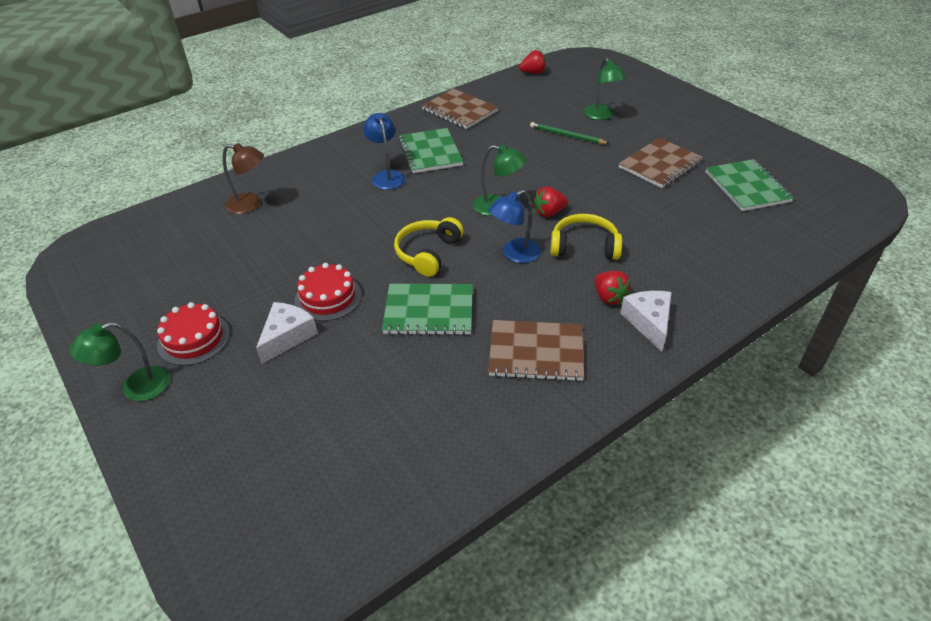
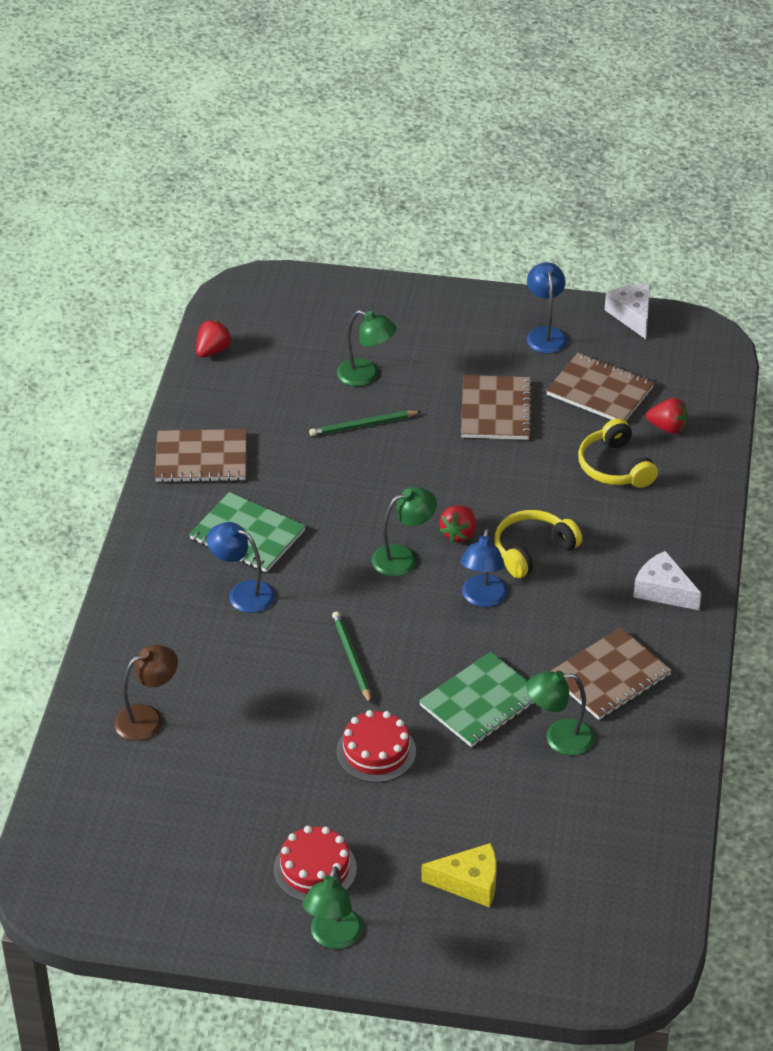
camera: 45 degrees left, 0 degrees up
(255, 419) = (469, 882): none -> yellow cheese
(287, 336) = (393, 808): white cheese -> white cheese (632, 315)
(392, 239) = (351, 658): none -> green pencil
(428, 253) = (404, 649): yellow headphones -> yellow headphones (615, 467)
(446, 368) = (559, 738): none -> green lamp
(609, 297) = (609, 588): red strawberry -> red strawberry (667, 428)
(744, 144) = (545, 334): none -> blue lamp
(747, 187) = (600, 391): green notebook -> brown notebook

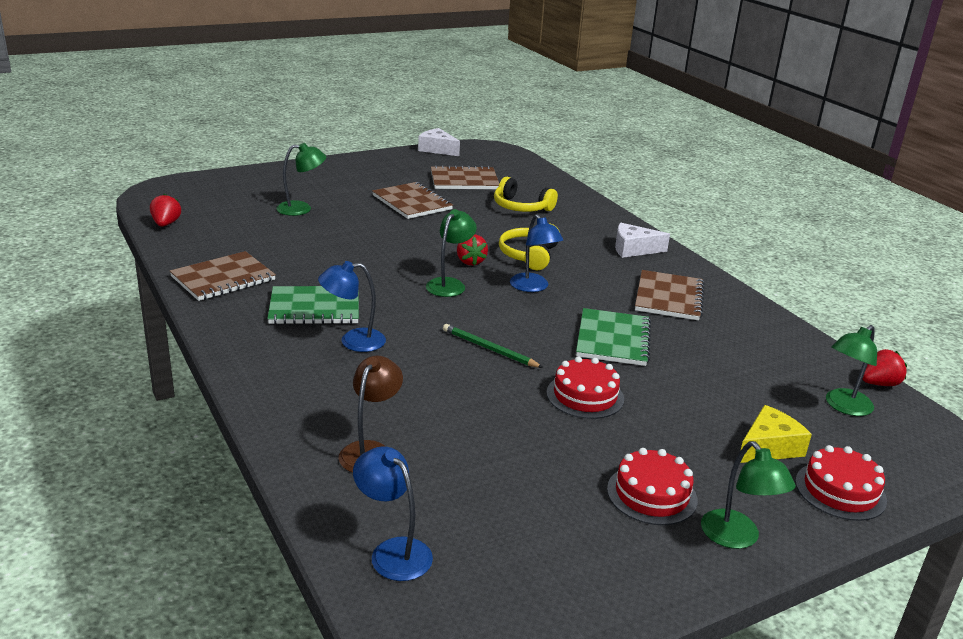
camera: 40 degrees left, 15 degrees down
(363, 425) = (330, 231): green pencil -> none
(473, 950) = (840, 491): none -> red cake
(545, 334) = (397, 166): blue lamp -> blue lamp (393, 551)
(559, 738) = (690, 339): green lamp -> green lamp (844, 407)
(667, 428) = (526, 185): red strawberry -> red strawberry (879, 384)

